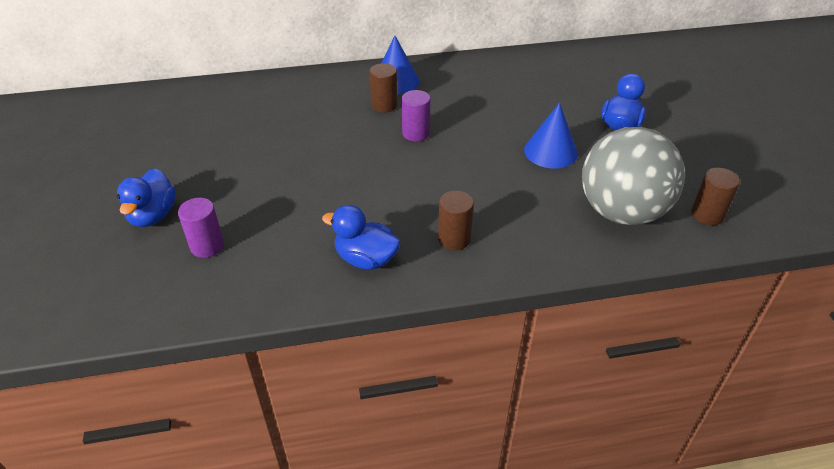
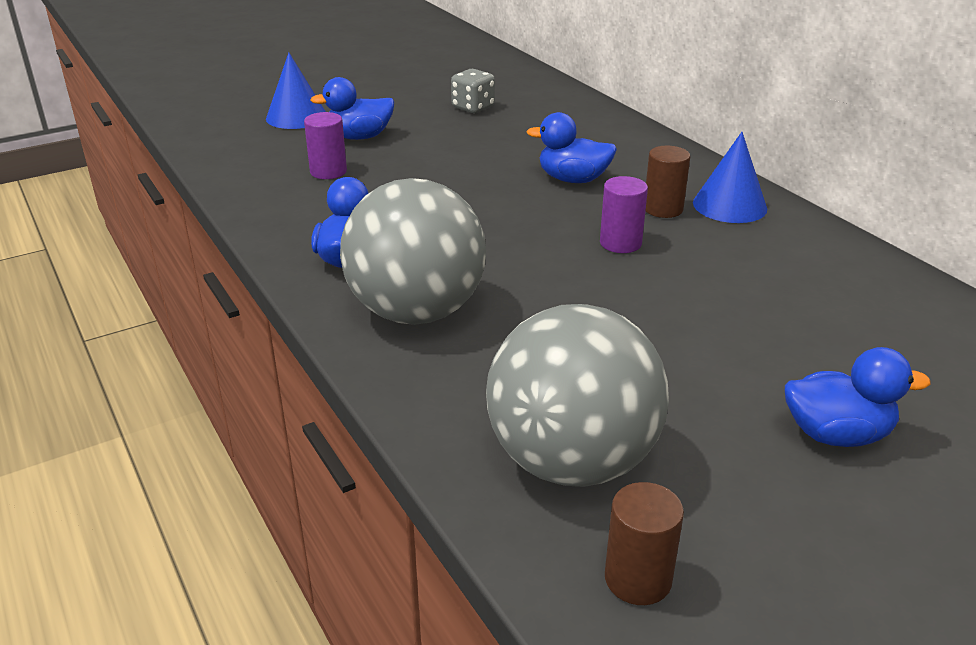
camera: 70 degrees right, 10 degrees down
(154, 141) = (473, 107): none -> grey dice
(319, 127) = (573, 179): none -> blue duck
(454, 239) = (416, 312): brown cylinder -> grey ball
(550, 151) = (680, 364): blue cone -> blue cone (296, 117)

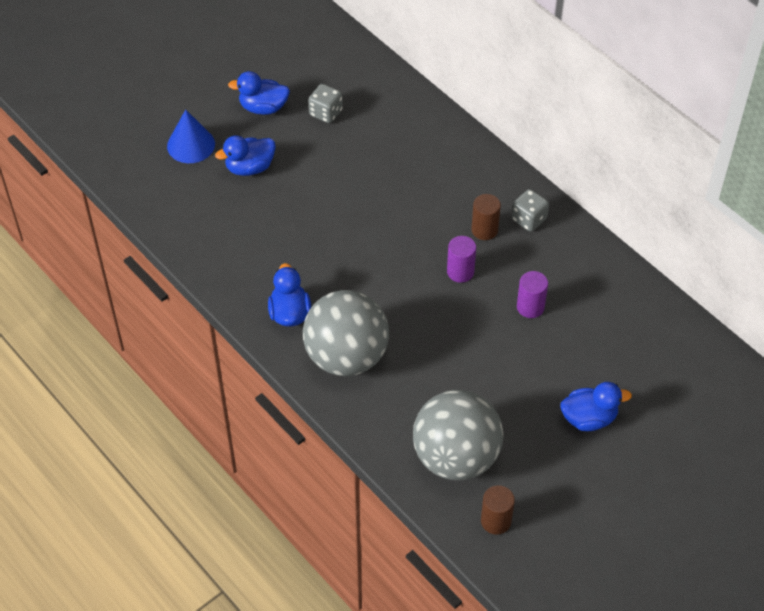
camera: 10 degrees left, 20 degrees up
(328, 172) = (242, 217): purple cylinder -> purple cylinder (530, 307)
(573, 179) = (419, 203): blue duck -> blue duck (263, 108)
(729, 205) = (529, 219): blue cone -> grey dice

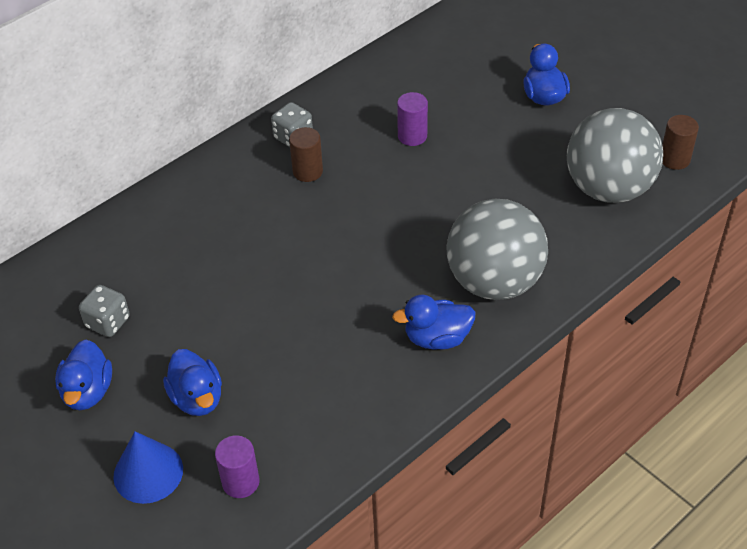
camera: 90 degrees left, 5 degrees down
(460, 272) = (367, 190): purple cylinder -> purple cylinder (240, 482)

